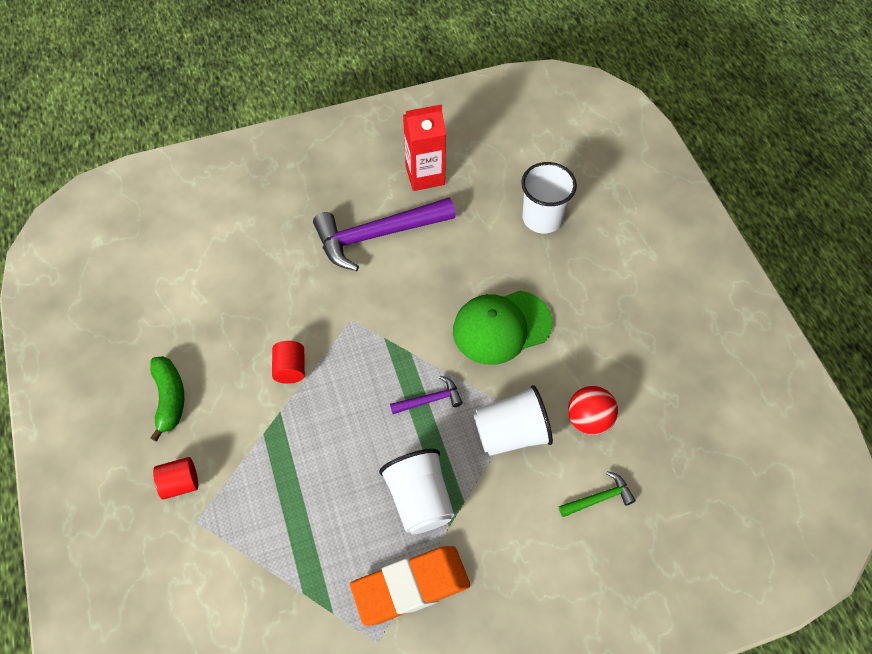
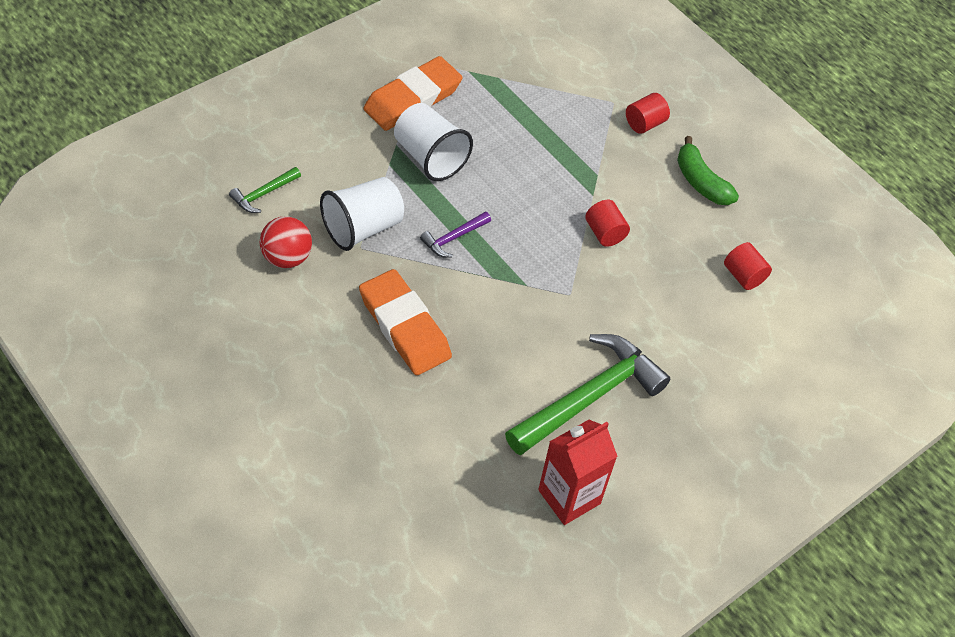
camera: 155 degrees right, 5 degrees down
(195, 298) = (743, 276): none -> red cylinder
(377, 235) = (589, 397): purple hammer -> green hammer
(501, 327) = (404, 326): green cap -> orange eraser
(542, 218) = (396, 475): white cup -> none

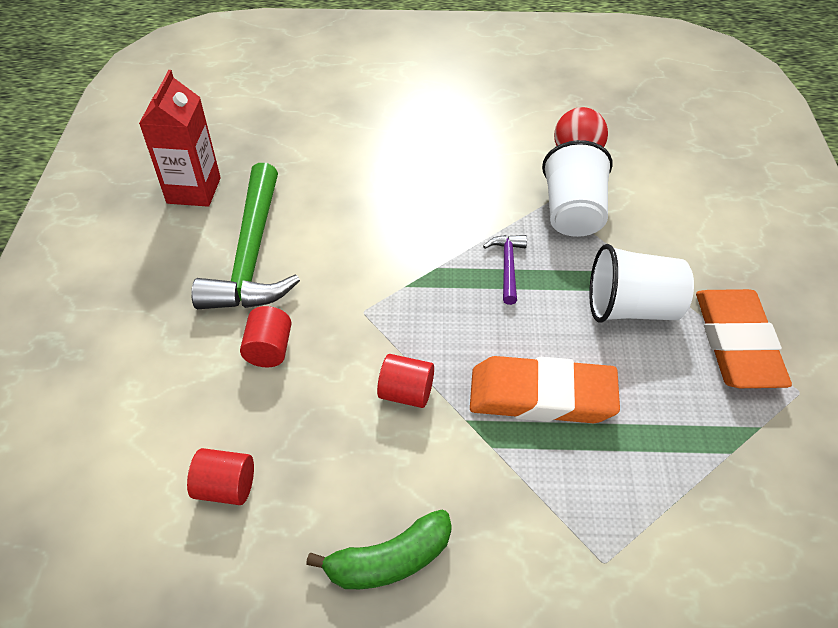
camera: 135 degrees right, 5 degrees down
(263, 194) = (664, 172): green hammer -> none
(404, 326) = (440, 185): orange eraser -> orange eraser (542, 396)
(644, 123) = (538, 573): red cylinder -> red cylinder (269, 349)
(700, 182) = (389, 561): green banana -> green banana turned 150 degrees clockwise

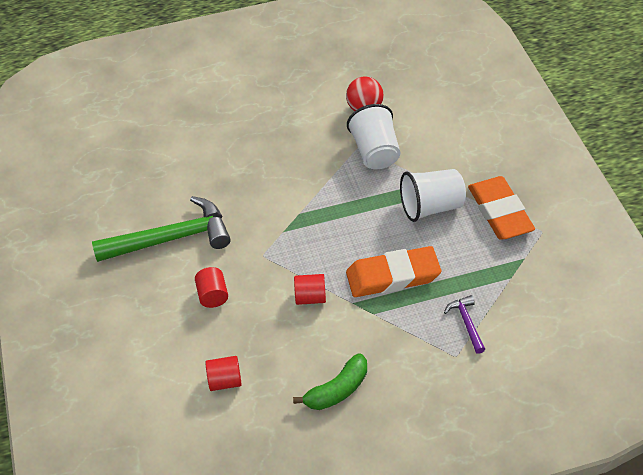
camera: 15 degrees left, 0 degrees up
(194, 190) = (107, 204): red carton -> none
(252, 255) = (171, 238): green hammer -> green hammer turned 90 degrees counterclockwise
(507, 266) = (344, 200): purple hammer -> purple hammer (466, 323)

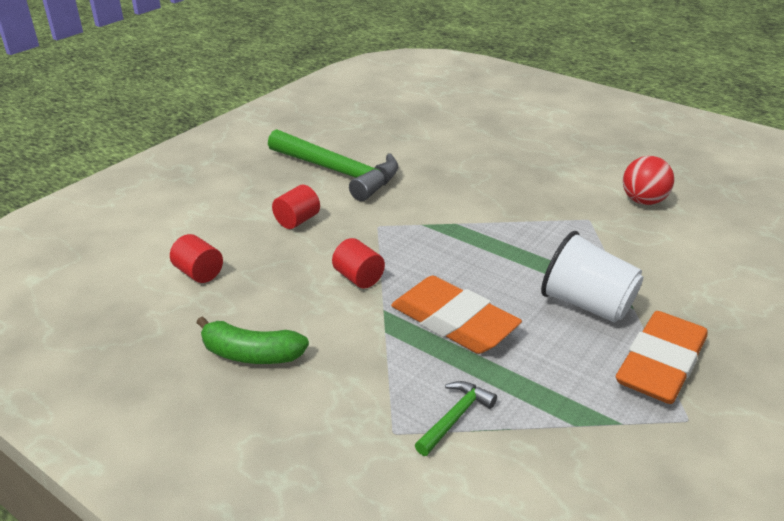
camera: 50 degrees right, 15 degrees down
(375, 152) = (600, 232): white cup -> none
(466, 323) = (455, 417): purple hammer -> green hammer

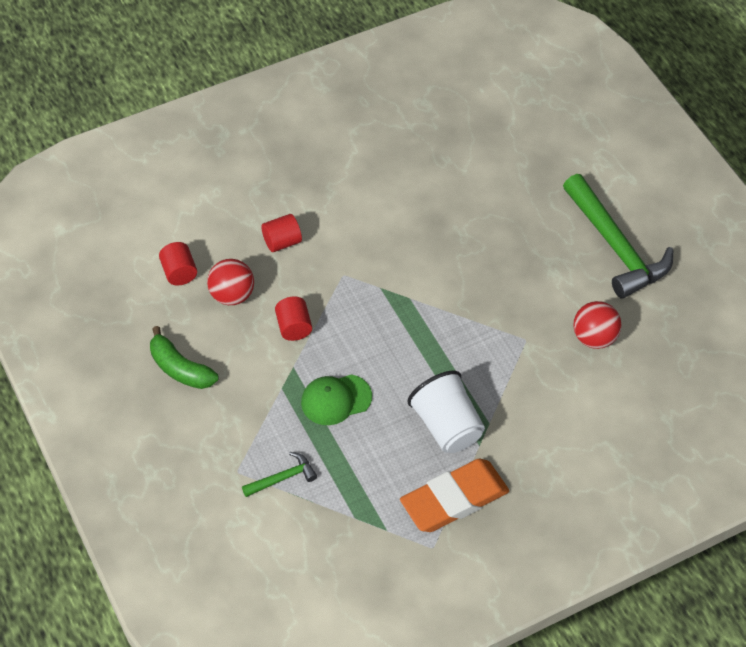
camera: 25 degrees right, 20 degrees up
(271, 273) = (232, 295): none -> red ball
(338, 172) = (351, 191): green hammer -> green hammer (616, 247)
(453, 322) = (336, 400): orange eraser -> green cap

